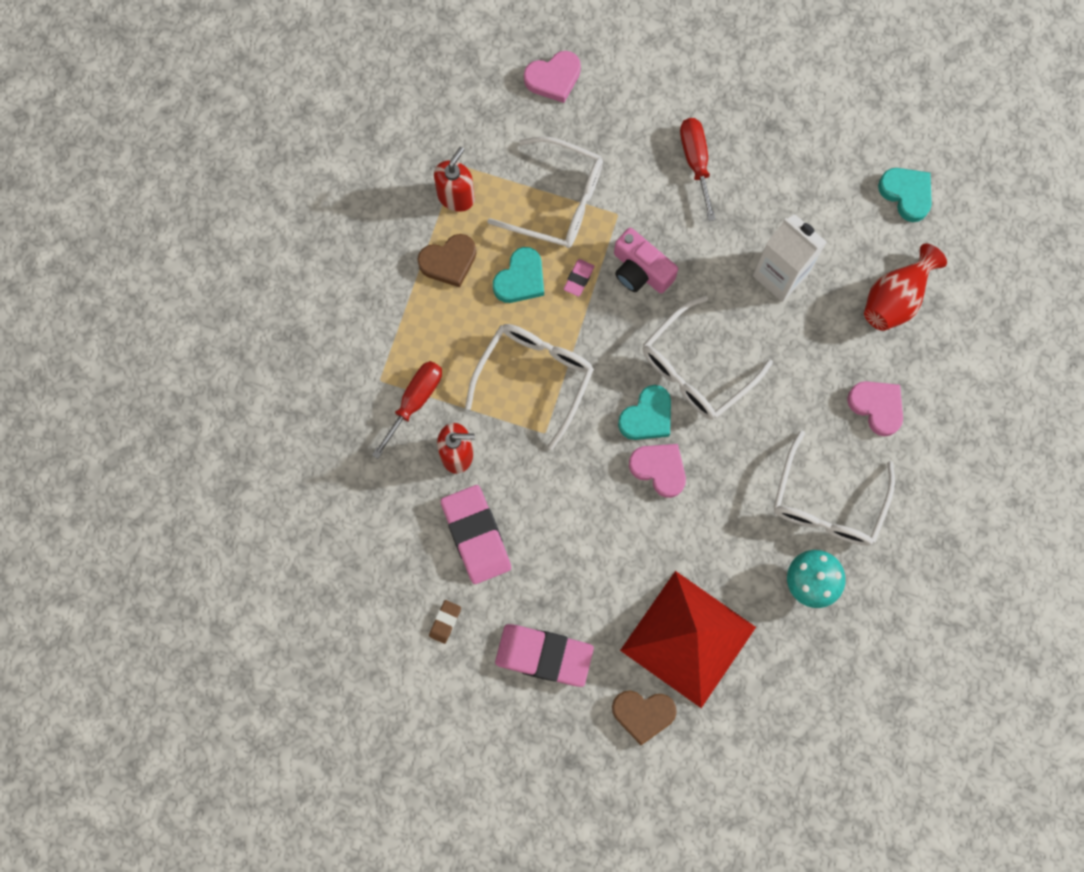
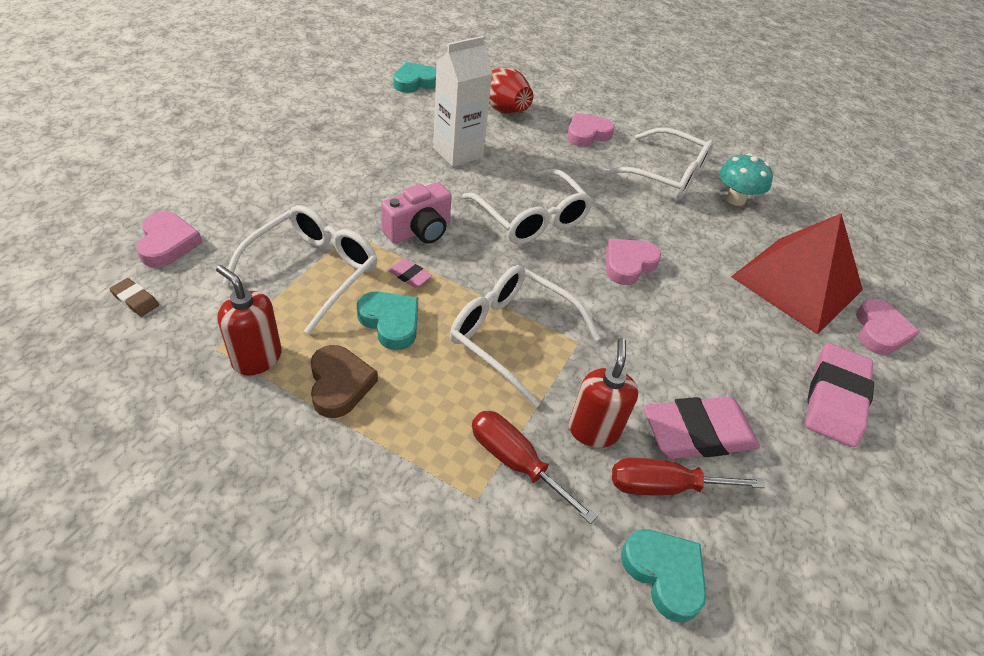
camera: 85 degrees left, 30 degrees down
(445, 622) = (810, 491): brown eraser -> brown eraser (135, 300)
(643, 714) = (879, 331): brown heart -> pink heart
(647, 416) = (573, 260): turquoise heart -> turquoise heart (664, 574)
(696, 161) = (325, 173): red screwdriver -> red screwdriver (664, 486)

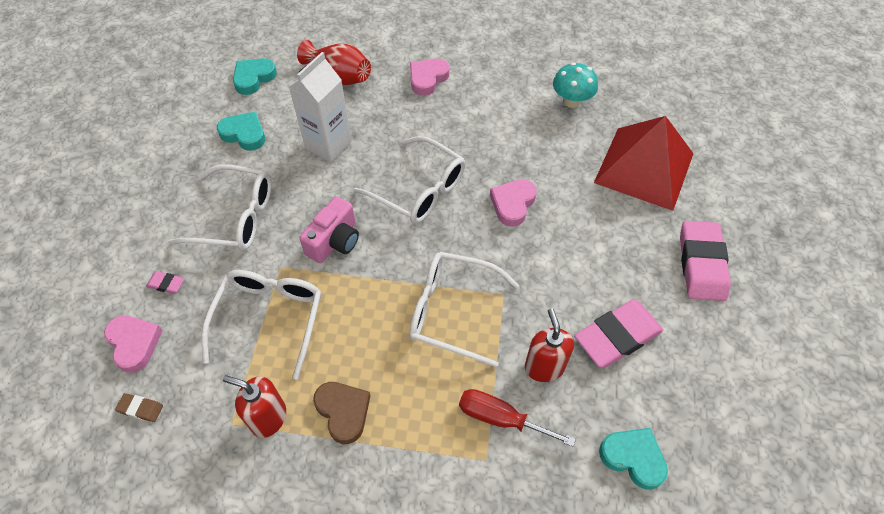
camera: 15 degrees left, 10 degrees up
(390, 322) = (354, 339): turquoise heart -> turquoise heart (244, 134)
(409, 276) = (348, 289): pink eraser -> pink eraser (166, 284)
(664, 486) = (609, 390): red screwdriver -> none
(666, 175) = (508, 98): white glasses -> white glasses (235, 217)
(879, 331) = (716, 188): pink heart -> none

